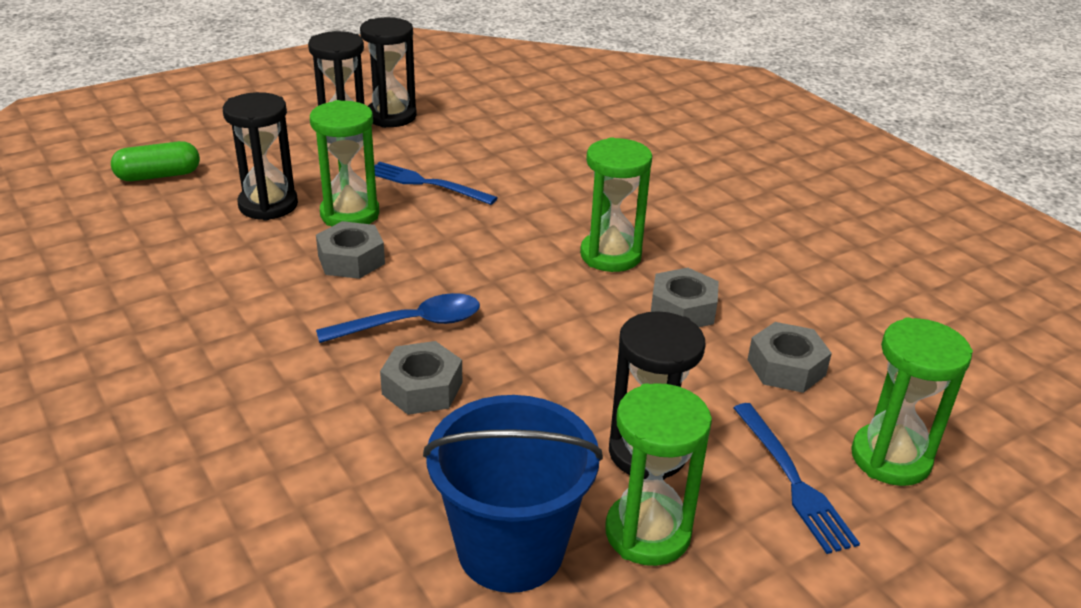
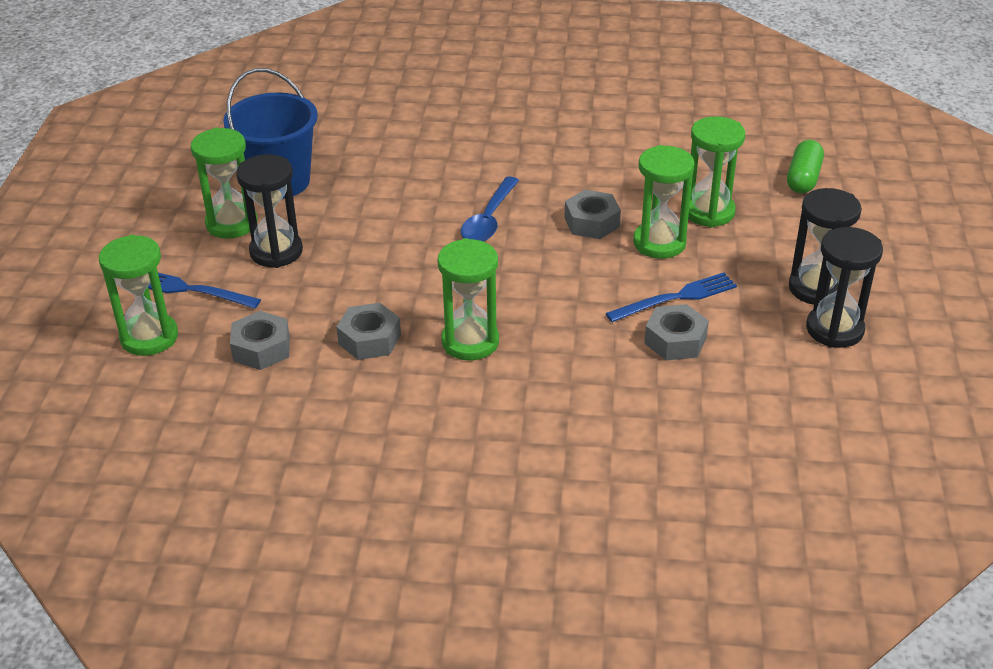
camera: 130 degrees right, 5 degrees up
(268, 205) = (709, 212): black hourglass -> green hourglass
(422, 388) = (423, 200): grey nut -> grey nut (675, 340)

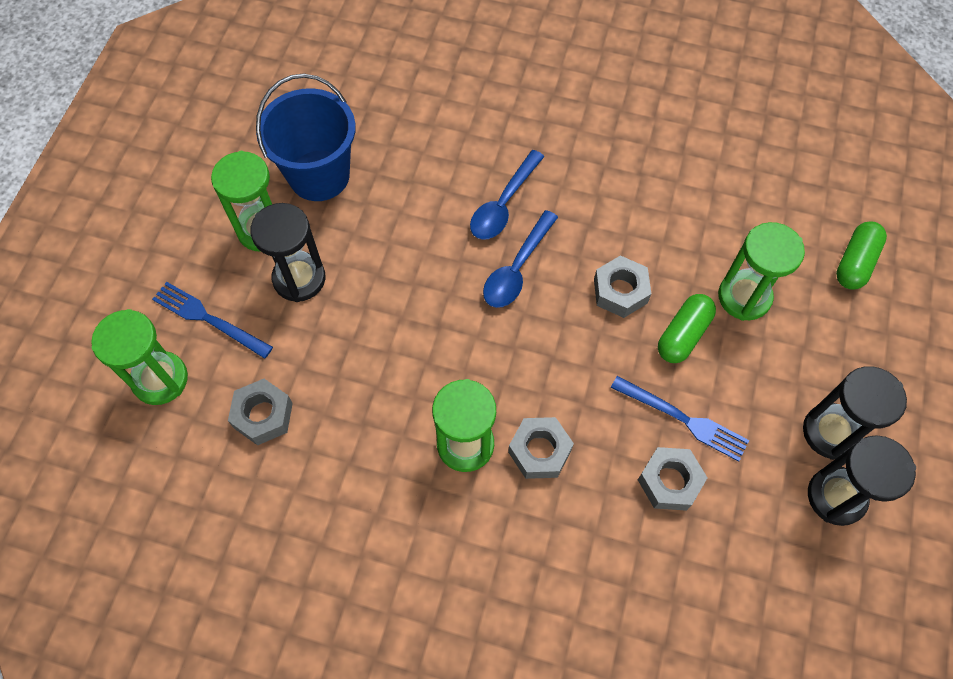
camera: 10 degrees right, 25 degrees up
(369, 339) = (368, 422): grey nut -> grey nut (539, 451)
(464, 180) = (503, 204): none -> blue spoon
(659, 243) = (683, 335): green hourglass -> green capsule
(676, 298) = (683, 419): blue fork -> blue fork turned 45 degrees clockwise

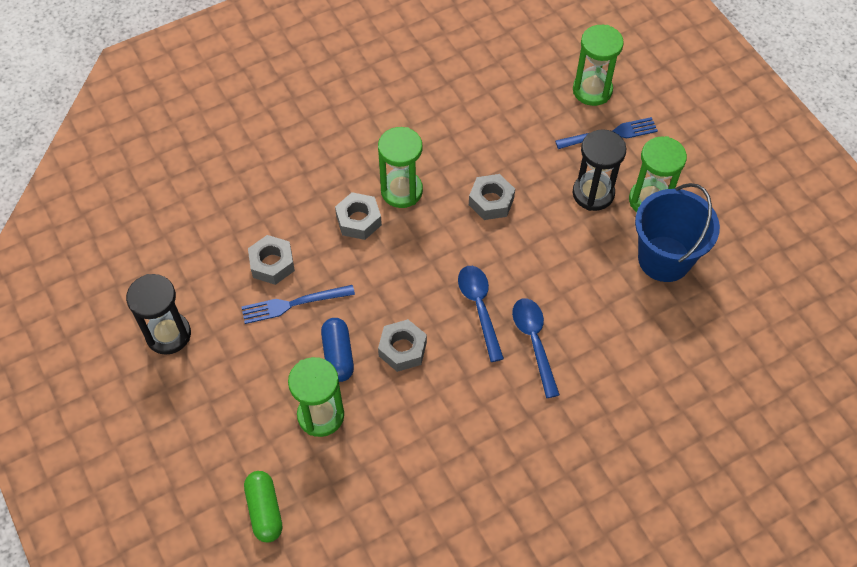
camera: 135 degrees right, 5 degrees down
(263, 415) = (520, 118): grey nut -> grey nut (491, 201)
(683, 335) = (338, 355): green capsule -> blue capsule
(830, 432) = (198, 371): black hourglass -> none

